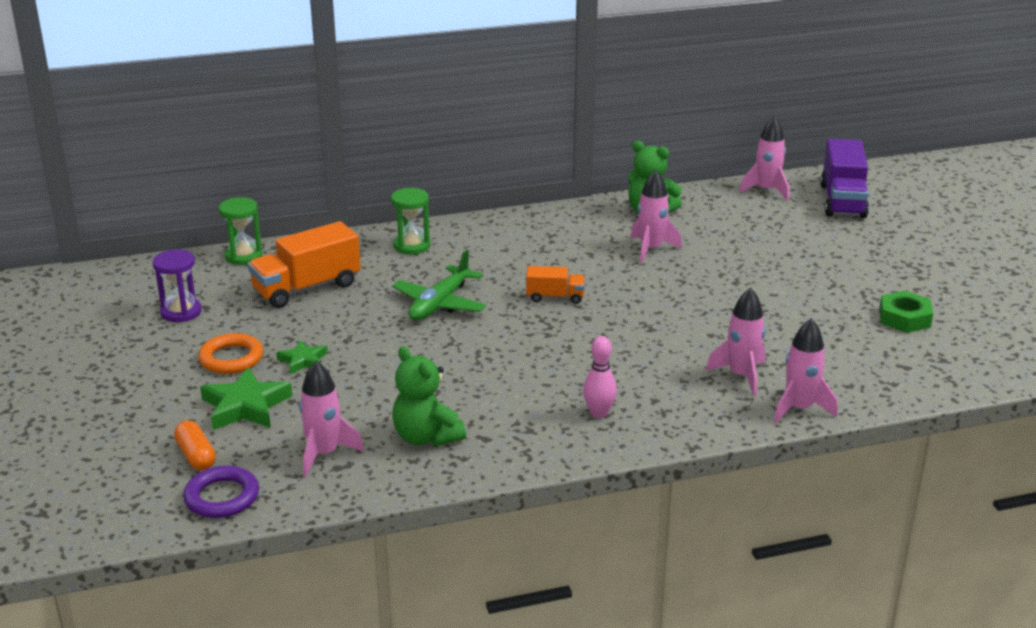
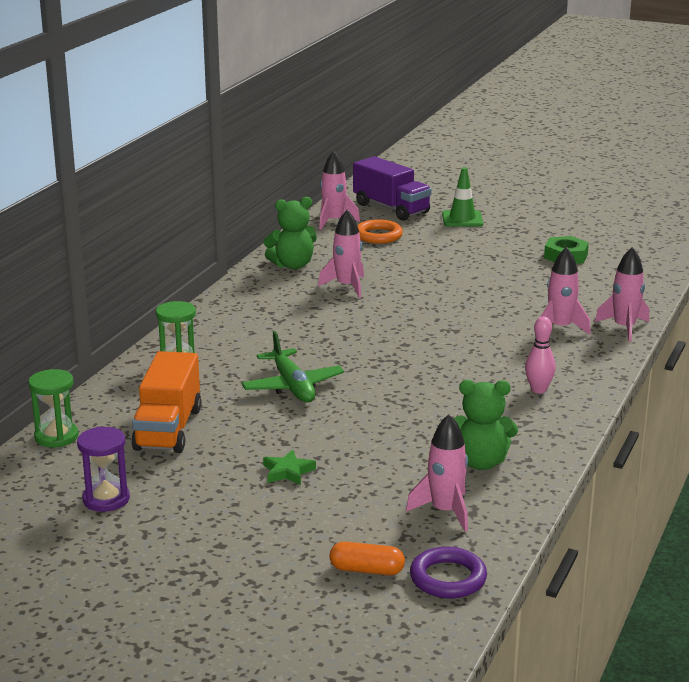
camera: 50 degrees left, 5 degrees down
(231, 358) = (231, 502): orange ring -> orange ring (378, 236)
(245, 406) = (321, 521): green star -> none
(555, 297) = (357, 343): orange truck -> none
(885, 239) = (462, 219): none -> green traffic cone

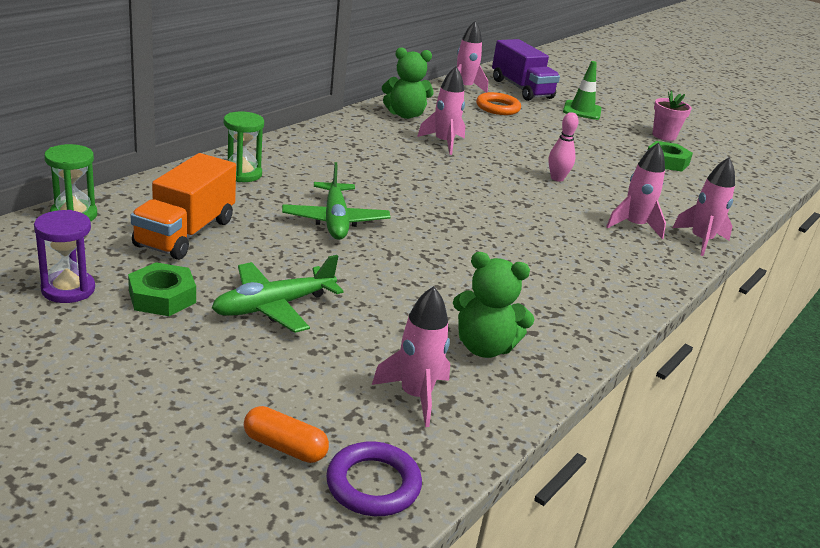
camera: 10 degrees right, 5 degrees up
(190, 486) = (162, 297): none -> green nut
(288, 472) = (273, 306): green star -> green plane
(538, 390) = (584, 283): pink bowling pin -> pink bowling pin (557, 178)
(553, 228) = (664, 136): none -> pink flower pot

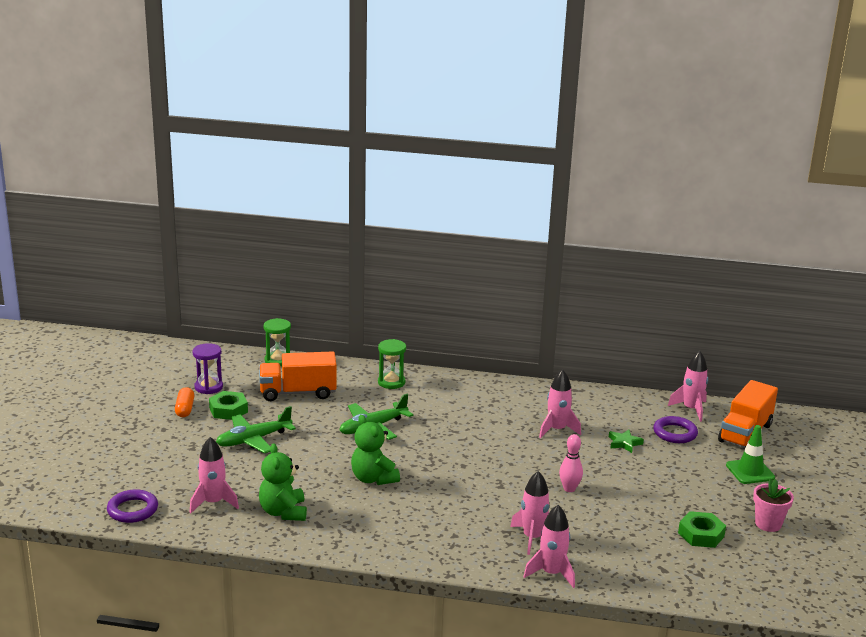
camera: 65 degrees right, 5 degrees down
(273, 306) = (253, 440): green plane -> green plane turned 60 degrees counterclockwise
(285, 447) = (140, 480): orange capsule -> orange capsule (185, 409)
(405, 115) = (583, 402): green teddy bear -> green teddy bear (373, 479)
(496, 129) = (624, 443): none -> green star
(497, 108) = (675, 433): orange ring -> purple ring
(521, 89) = (745, 433): purple truck -> orange truck

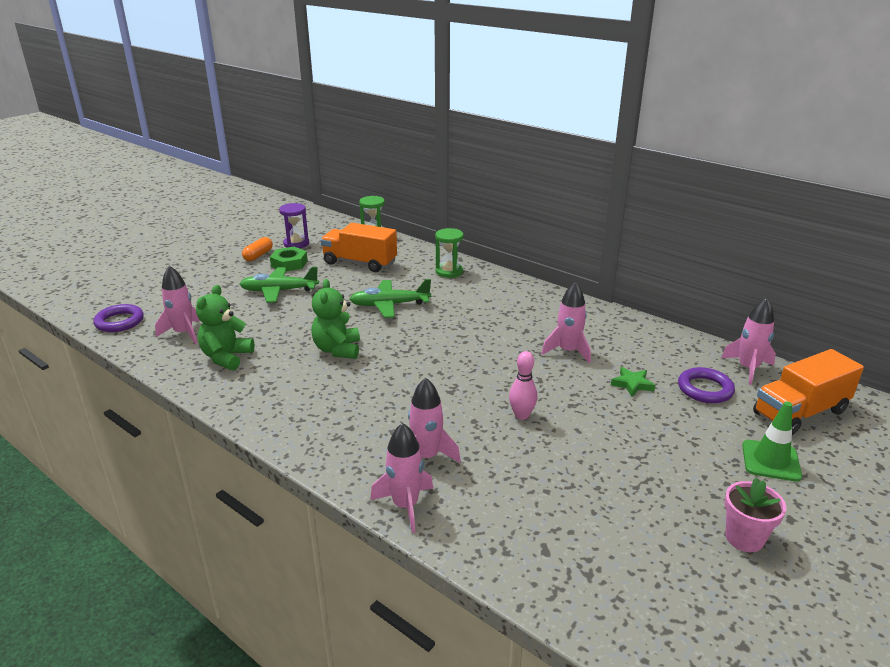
camera: 30 degrees right, 5 degrees up
(701, 534) = (635, 521): green nut -> none

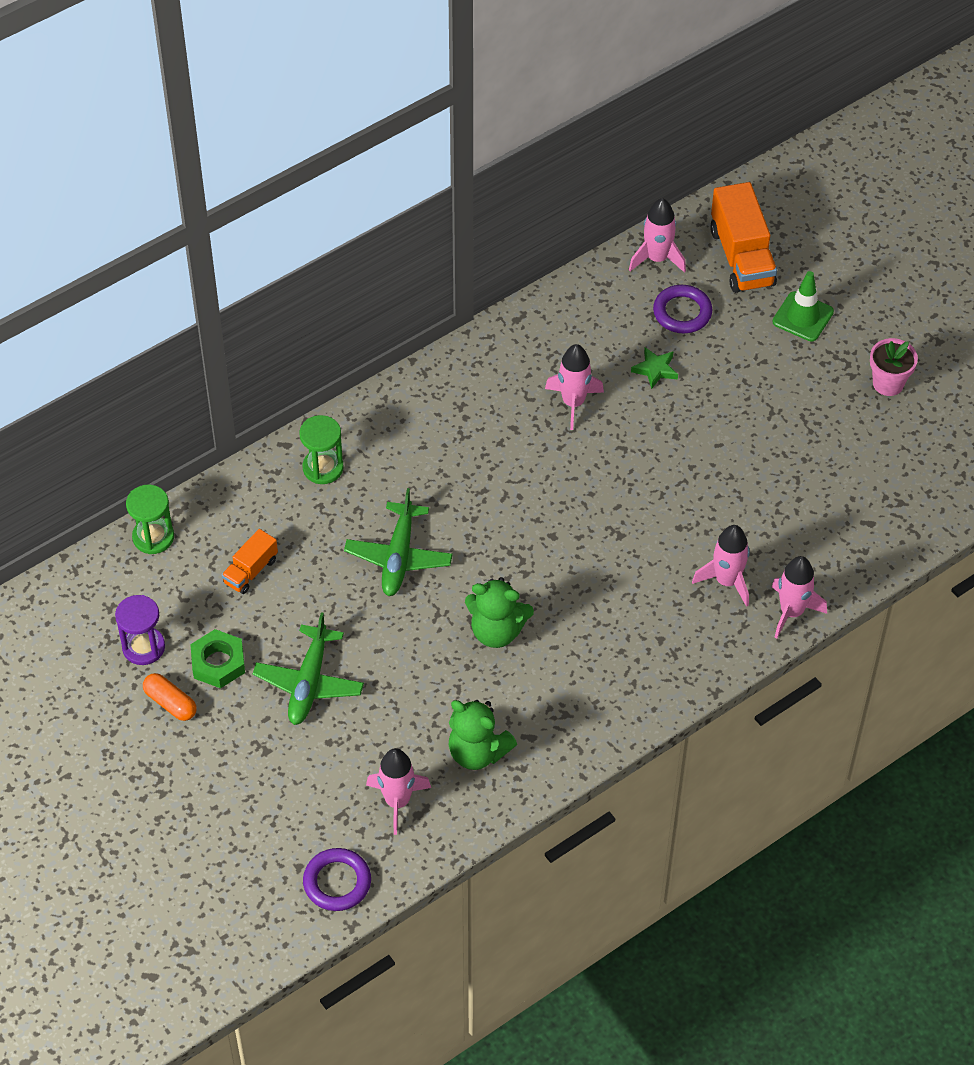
camera: 75 degrees left, 25 degrees up
(360, 263) = (250, 571): orange truck -> orange truck, size x0.54
(521, 415) = (682, 484): pink bowling pin -> none

